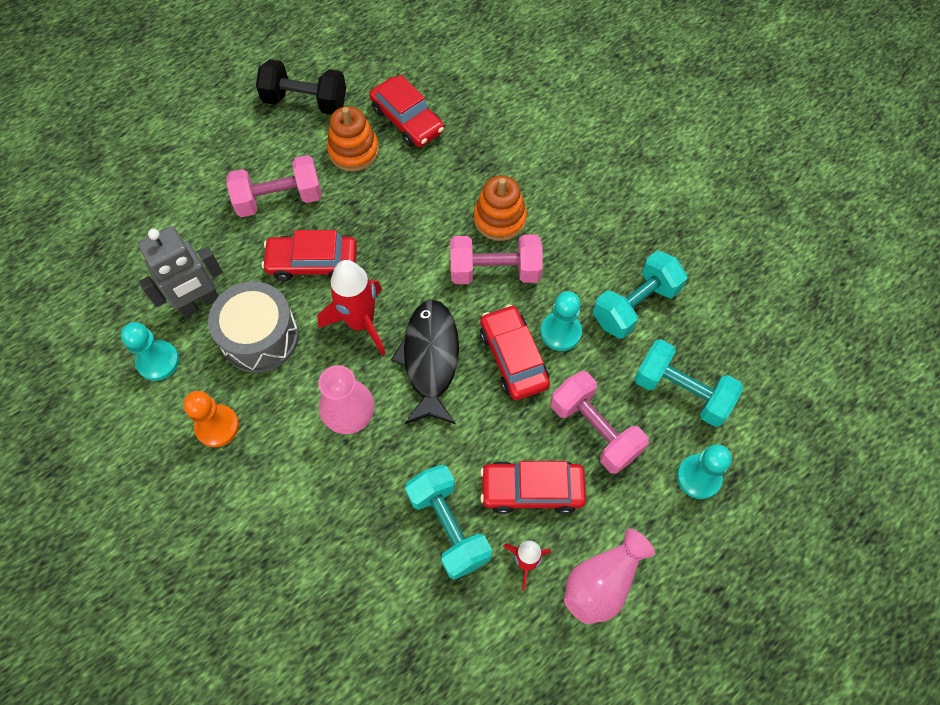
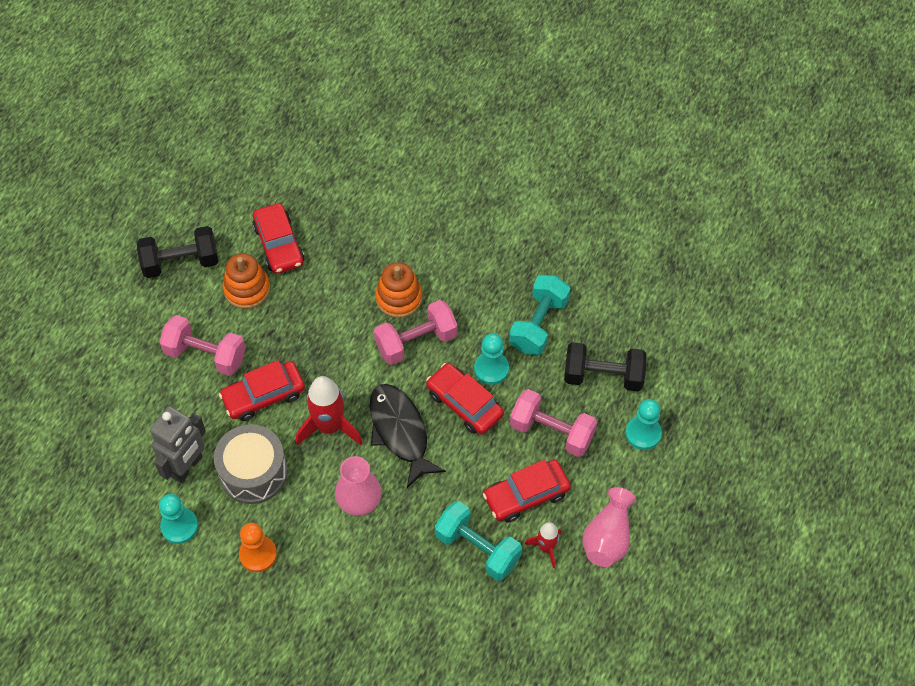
camera: 25 degrees left, 5 degrees down
(279, 199) = (205, 355): pink dumbbell -> pink dumbbell turned 60 degrees clockwise
(407, 120) = (279, 245): red car -> red car turned 45 degrees clockwise
(681, 392) = (603, 376): turquoise dumbbell -> black dumbbell

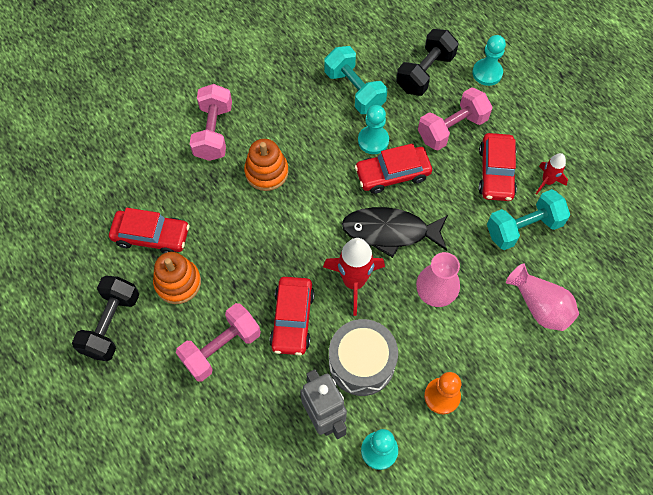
camera: 60 degrees left, 5 degrees up
(416, 342) = (315, 180): pink dumbbell -> pink dumbbell (213, 132)
(607, 538) = (559, 138): pink vase -> pink vase (540, 306)

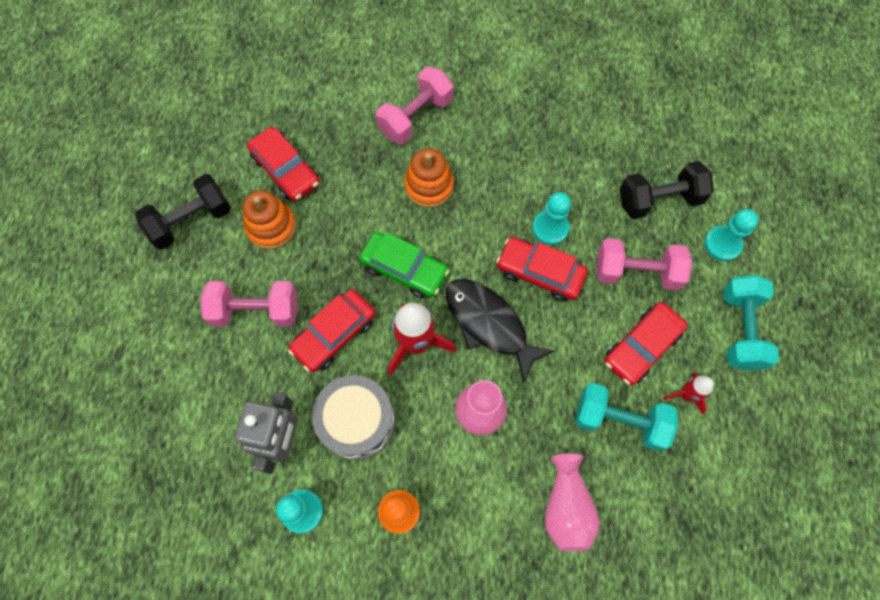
camera: 40 degrees right, 5 degrees up
(301, 239) = (404, 269): none -> green car
(354, 90) = (575, 168): turquoise dumbbell -> turquoise dumbbell (740, 329)

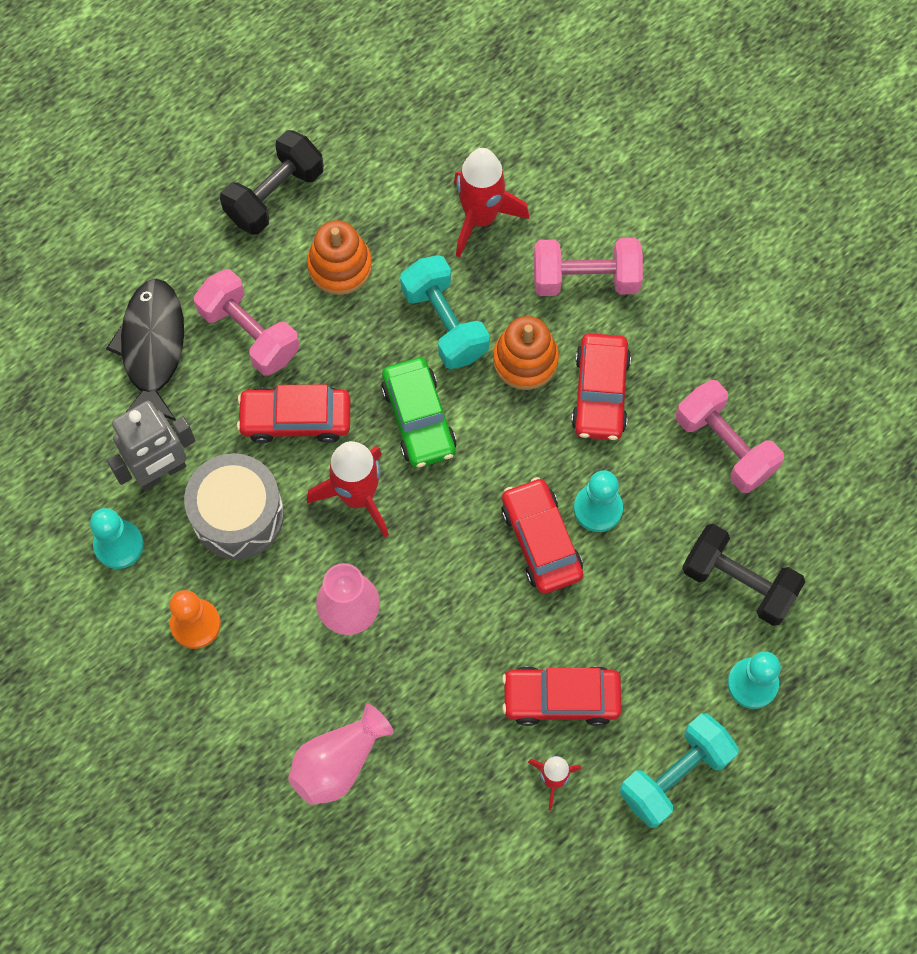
camera: 45 degrees right, 0 degrees up
(191, 221) = (275, 195): black dumbbell -> black dumbbell turned 60 degrees counterclockwise
(285, 170) = (407, 222): red car -> red car (600, 393)
(325, 133) = (480, 218): none -> red rocket
(489, 324) = (442, 542): black fish -> black fish (152, 348)
(619, 420) = (466, 740): turquoise dumbbell -> turquoise dumbbell (444, 323)
(636, 272) = (635, 628): pink dumbbell -> pink dumbbell (725, 446)

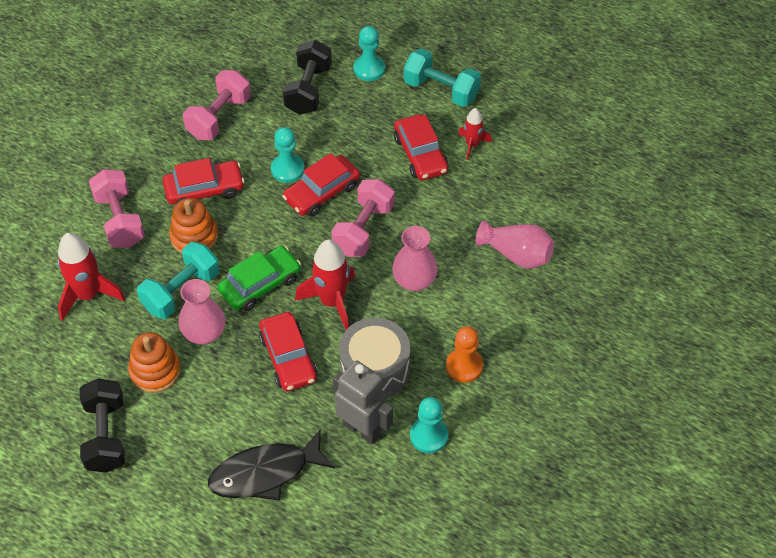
camera: 110 degrees left, 15 degrees down
(250, 333) = (230, 411): pink dumbbell -> pink dumbbell (363, 229)
(275, 195) = (106, 435): black dumbbell -> black dumbbell turned 60 degrees clockwise
(372, 333) = (204, 333): none -> pink vase

